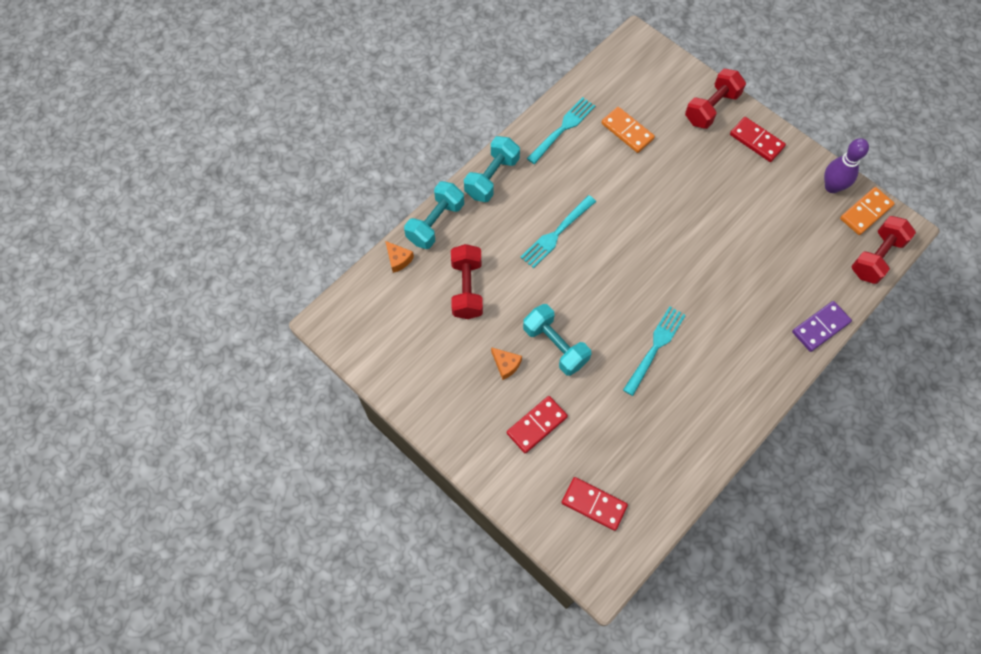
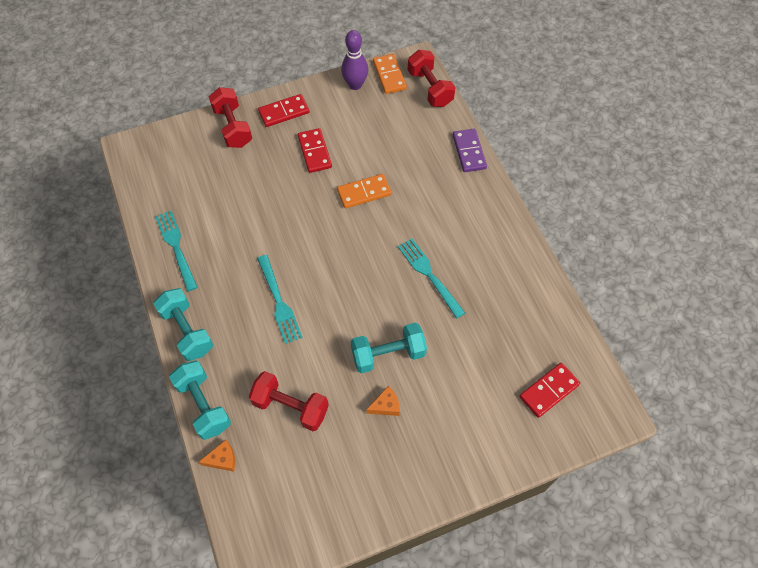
camera: 65 degrees left, 5 degrees down
(537, 425) = (457, 405): red domino -> red domino (315, 152)
(627, 131) = (213, 198): orange domino -> orange domino (364, 192)

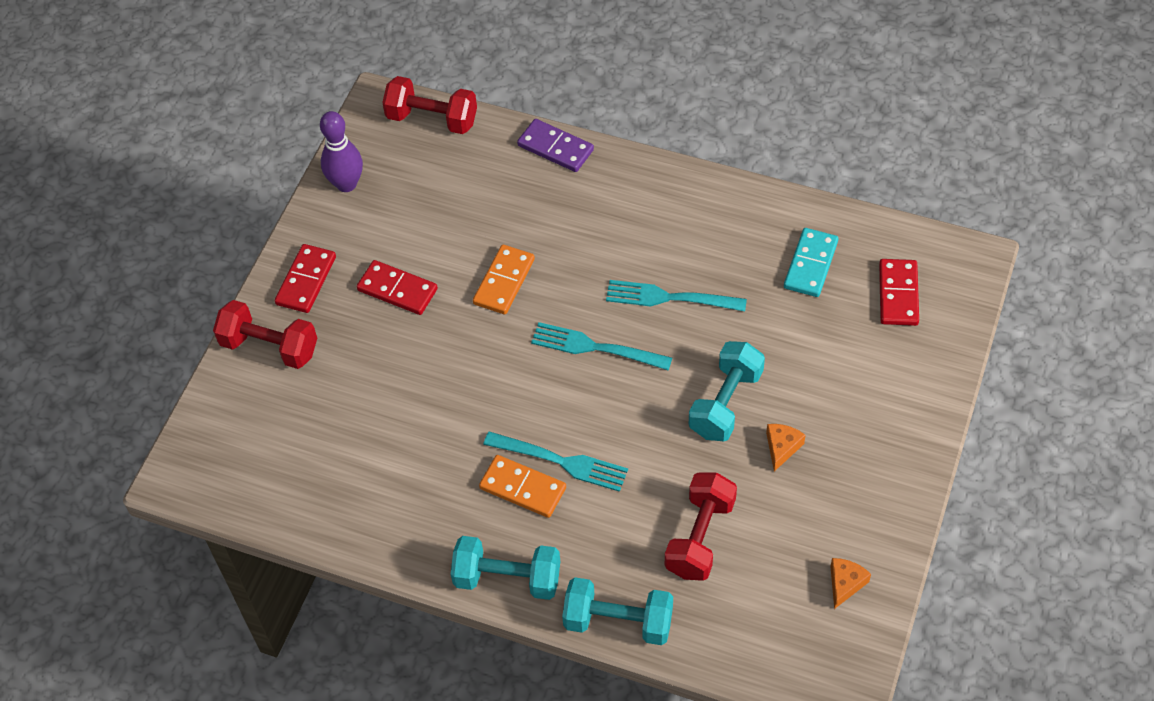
camera: 45 degrees left, 5 degrees down
(176, 247) = (381, 518): turquoise fork -> turquoise fork (595, 347)
(222, 459) = (701, 645): orange cheese -> orange cheese (845, 584)
(290, 406) = (700, 537): red dumbbell -> red dumbbell turned 45 degrees counterclockwise
(389, 75) = (371, 142): orange domino -> orange domino (523, 488)
(521, 329) = (811, 264): none -> turquoise domino

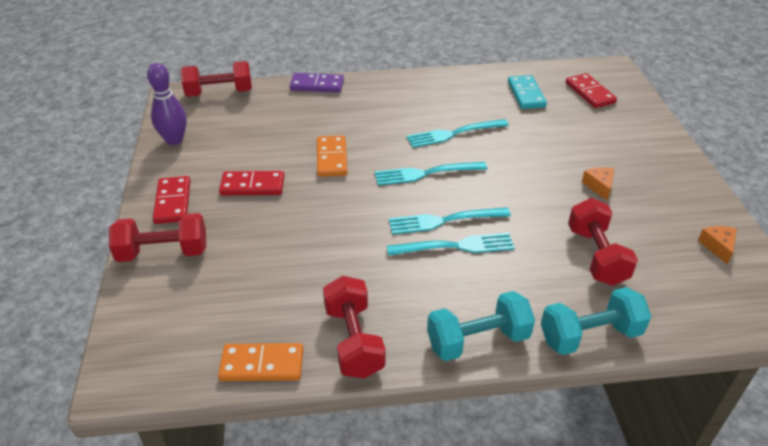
camera: 30 degrees left, 15 degrees down
(394, 527) = (354, 341): none -> red dumbbell
(523, 488) = (440, 273): orange domino -> orange domino (262, 364)
(571, 423) = (444, 221): none -> turquoise fork
(725, 403) = (540, 175): turquoise dumbbell -> none

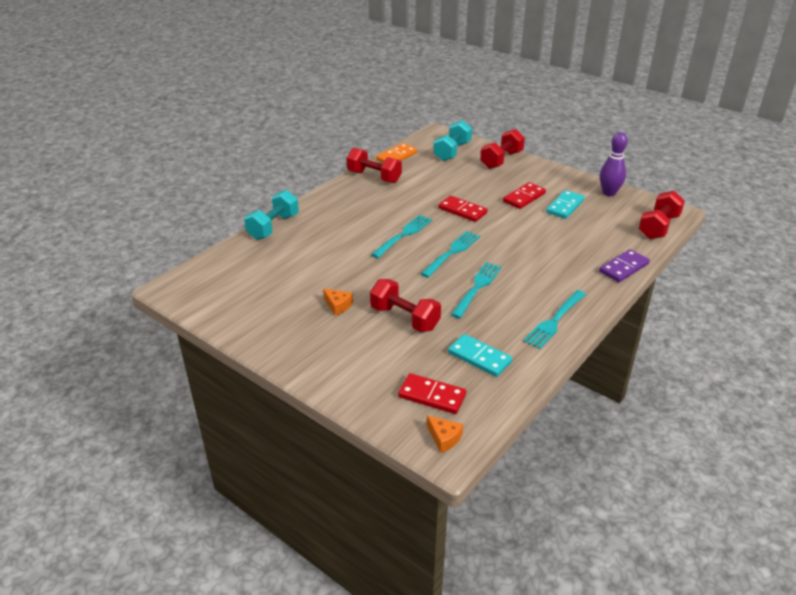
camera: 135 degrees right, 5 degrees down
(173, 202) = (541, 174): red domino -> red domino (462, 211)
(240, 153) = (565, 206): none -> turquoise domino
(332, 158) = (516, 231): orange domino -> none
(455, 246) = (380, 227): turquoise fork -> turquoise fork (555, 320)
(478, 340) = (323, 201): turquoise dumbbell -> turquoise dumbbell (452, 151)
(596, 256) = (301, 262): red dumbbell -> red dumbbell (404, 318)
(718, 247) = (230, 306): orange cheese -> orange cheese (444, 438)

